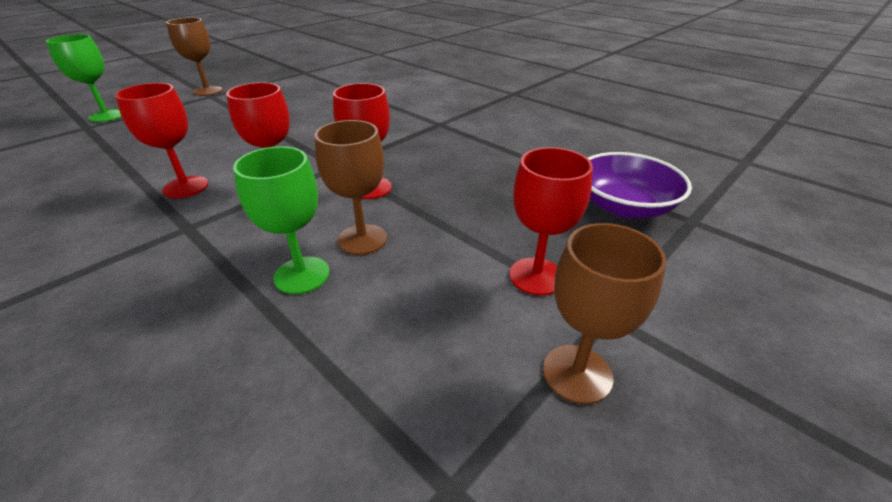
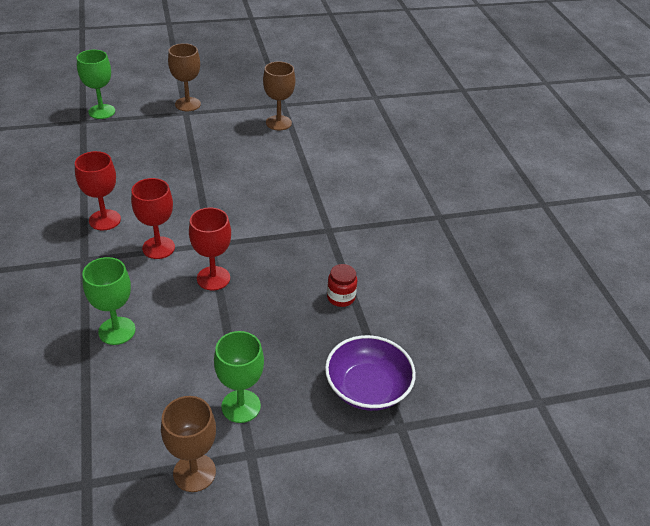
camera: 30 degrees right, 5 degrees up
(362, 239) = (170, 322): brown goblet -> brown goblet (278, 123)
(510, 158) = (341, 297): none -> red jar
(536, 276) = (241, 406): red goblet -> green goblet

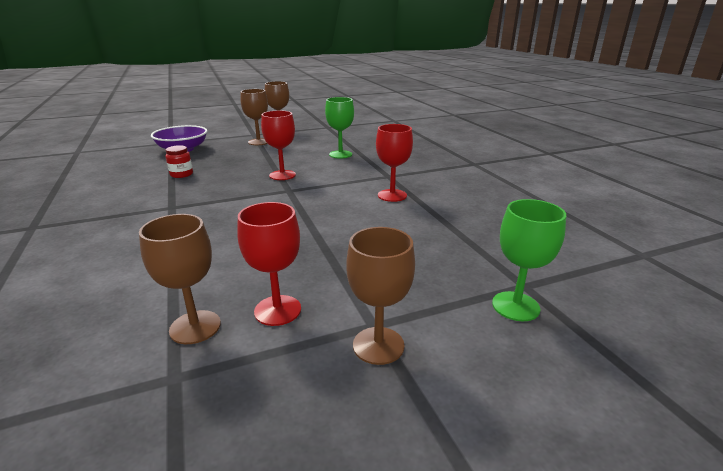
camera: 175 degrees right, 15 degrees down
(158, 248) = (333, 185): red goblet -> red goblet (277, 310)
(241, 406) = (258, 142): green goblet -> brown goblet

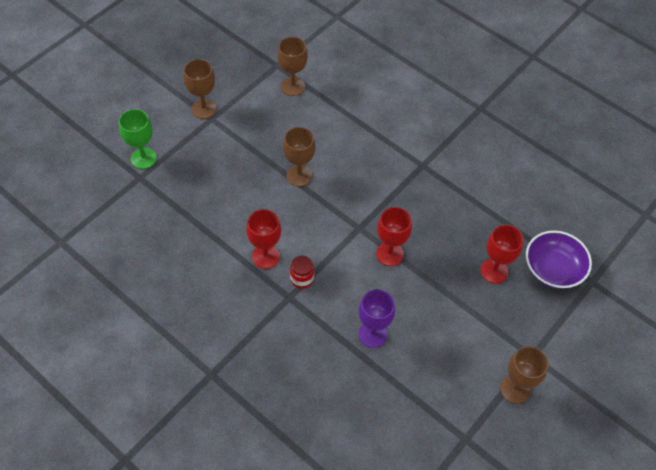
camera: 150 degrees right, 30 degrees up
(181, 174) = (480, 215): red jar -> red jar (302, 278)
(258, 142) = (498, 331): brown goblet -> brown goblet (299, 175)
(277, 310) = (263, 109): red goblet -> red goblet (494, 271)
(340, 154) = (372, 334): green goblet -> purple goblet

